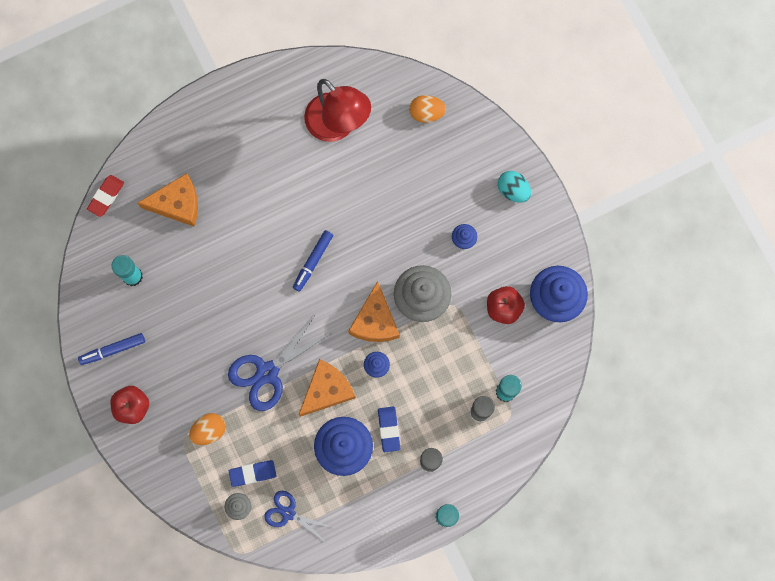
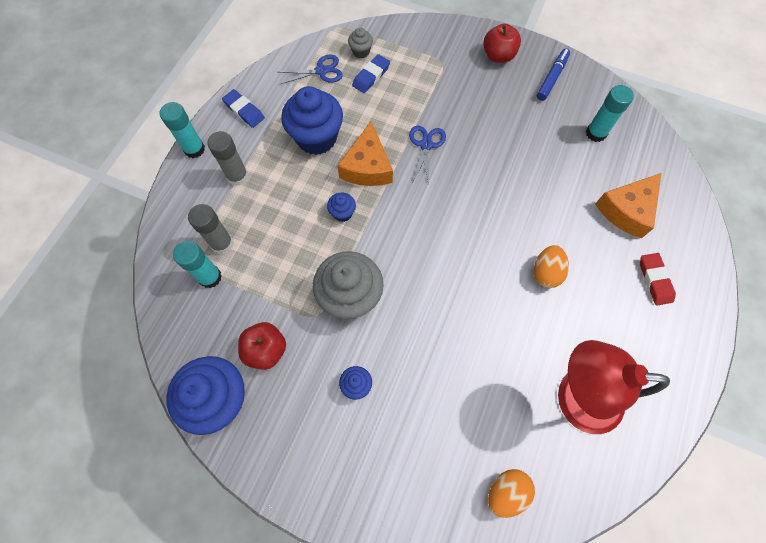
camera: 140 degrees right, 10 degrees down
(106, 196) = (683, 172): red eraser -> red eraser (654, 280)
(209, 430) = (429, 79): orange egg -> orange egg (546, 272)
(267, 372) = (426, 145): blue scissors -> blue scissors, size x0.60
(313, 262) = (473, 253): blue marker -> none
(375, 321) = (375, 247): orange cheese -> none
(389, 429) = (291, 175): blue eraser -> blue eraser (244, 111)
(513, 190) = (346, 482): turquoise egg -> none

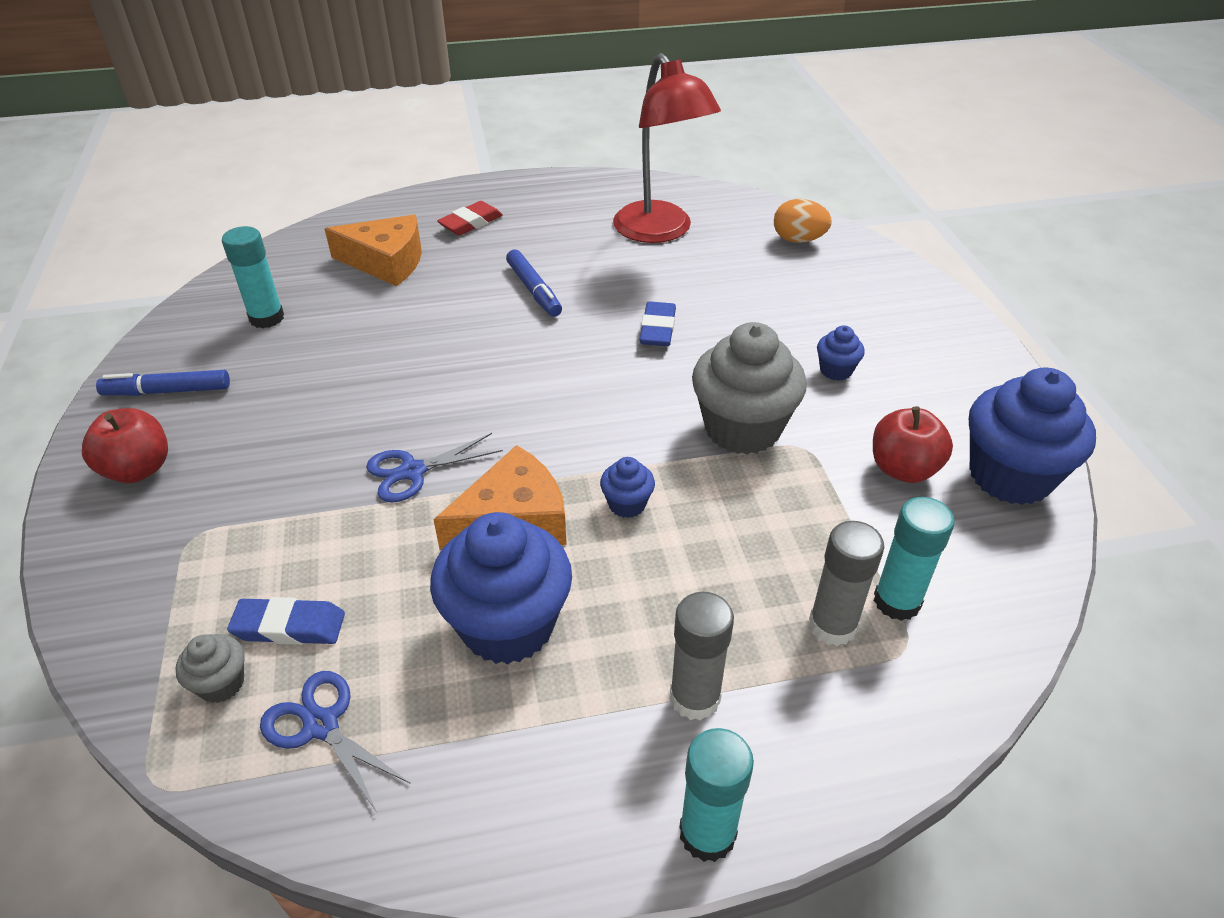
camera: 125 degrees left, 25 degrees down
(244, 111) = (534, 807): blue eraser -> blue eraser (658, 329)
(546, 272) = (534, 290): orange egg -> blue marker

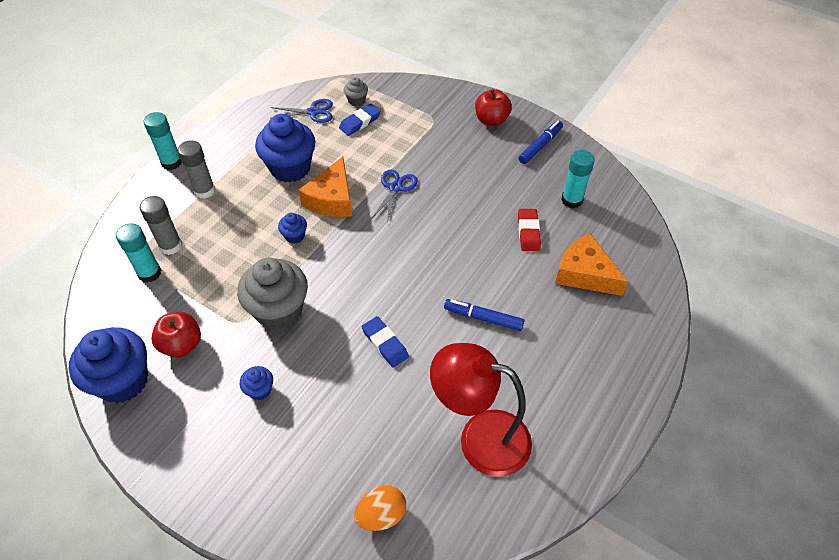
camera: 135 degrees right, 10 degrees up
(386, 262) = (584, 273): orange cheese -> orange cheese turned 75 degrees clockwise
(471, 223) = (596, 342): red eraser -> red eraser (528, 232)

